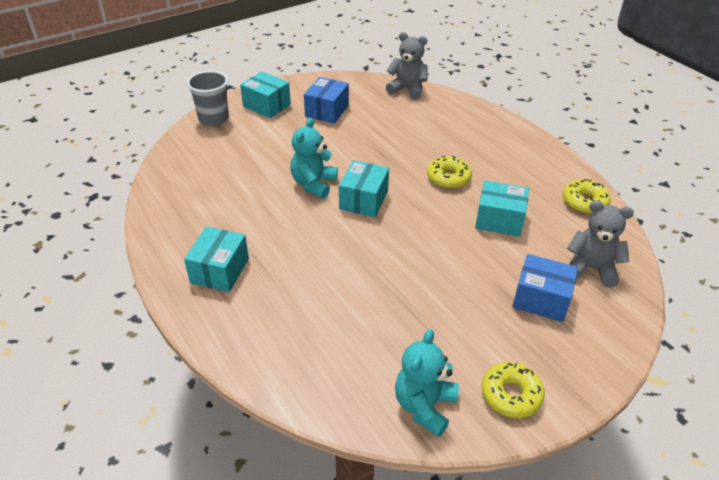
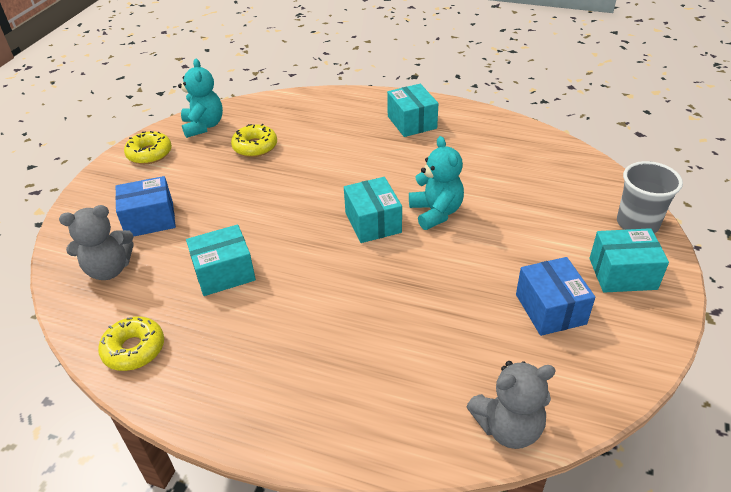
camera: 145 degrees right, 0 degrees up
(448, 178) = (312, 294): yellow donut -> yellow donut (255, 147)

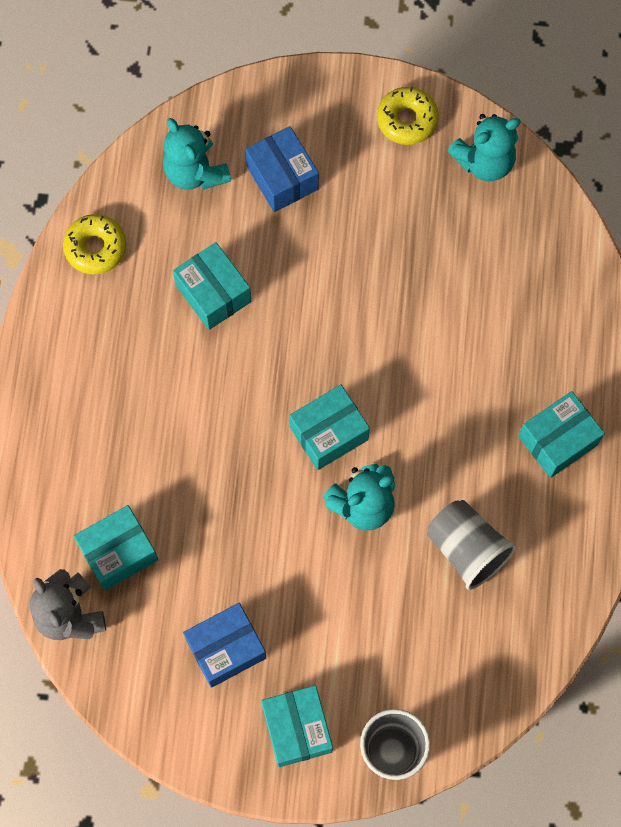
camera: 75 degrees right, 30 degrees up
(109, 269) = (195, 172): grey teddy bear -> turquoise teddy bear
(255, 147) = (451, 246): yellow donut -> none
(448, 375) = (118, 552): none -> turquoise box
(480, 168) = (467, 549): none -> grey cup

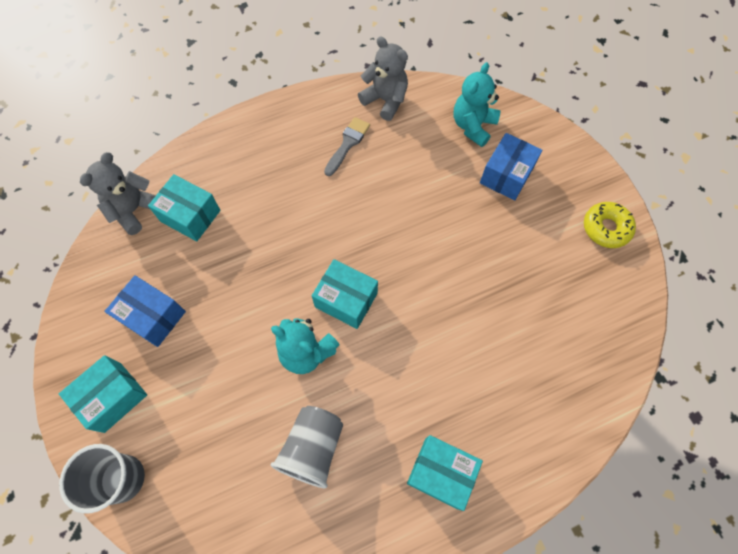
camera: 60 degrees right, 5 degrees down
(95, 248) = (385, 100): yellow donut -> grey teddy bear
(131, 325) = (347, 144): none -> grey brush
(213, 293) = (399, 178): turquoise box -> none
(484, 161) = (617, 295): turquoise teddy bear -> none

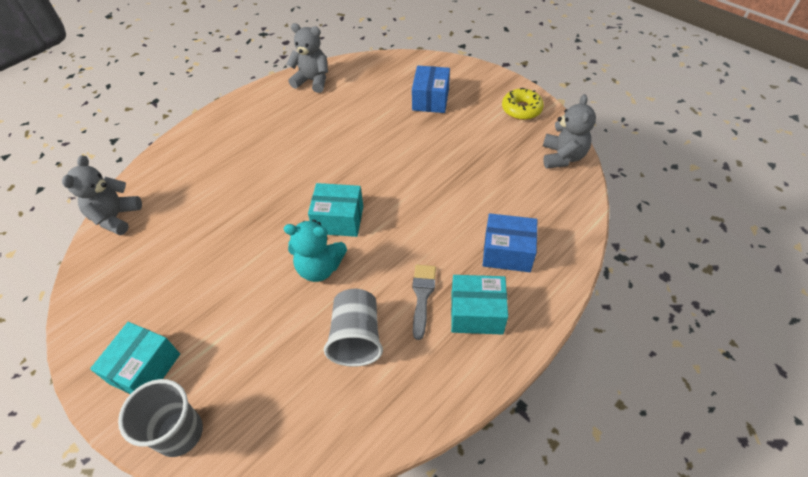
camera: 20 degrees left, 15 degrees down
(153, 316) = (163, 291): blue box -> blue box (507, 252)
(190, 216) = (172, 205): turquoise box -> none
(347, 144) = (293, 116): grey brush -> grey brush (422, 296)
(473, 126) = (390, 77): turquoise teddy bear -> none
(623, 314) = (562, 157): none -> grey teddy bear

